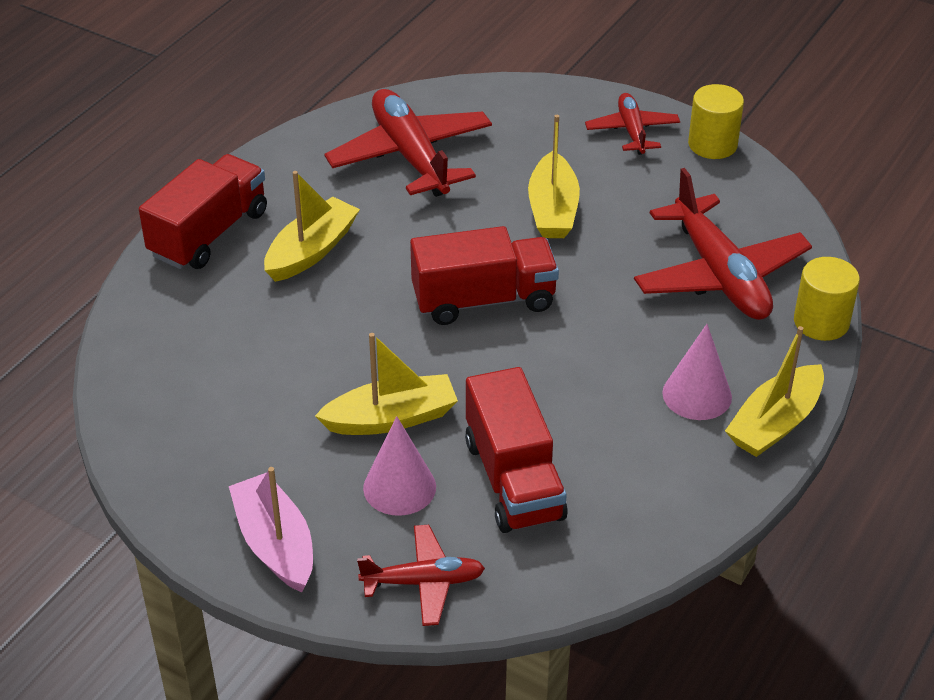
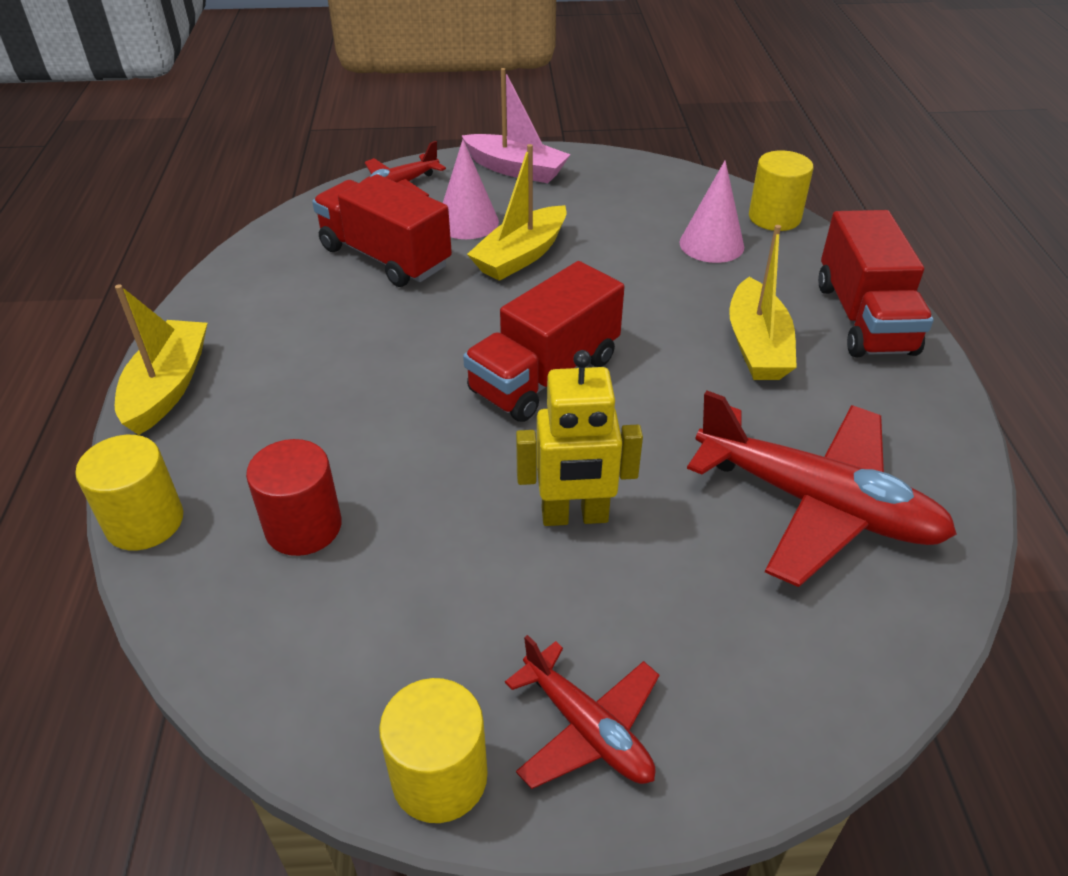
camera: 145 degrees right, 0 degrees up
(127, 348) = (774, 218): none -> yellow cylinder
(553, 209) = (574, 516): yellow boat -> yellow robot
(697, 395) = (262, 380): pink cone -> pink cone (711, 244)
(720, 275) = (303, 527): red plane -> red cylinder

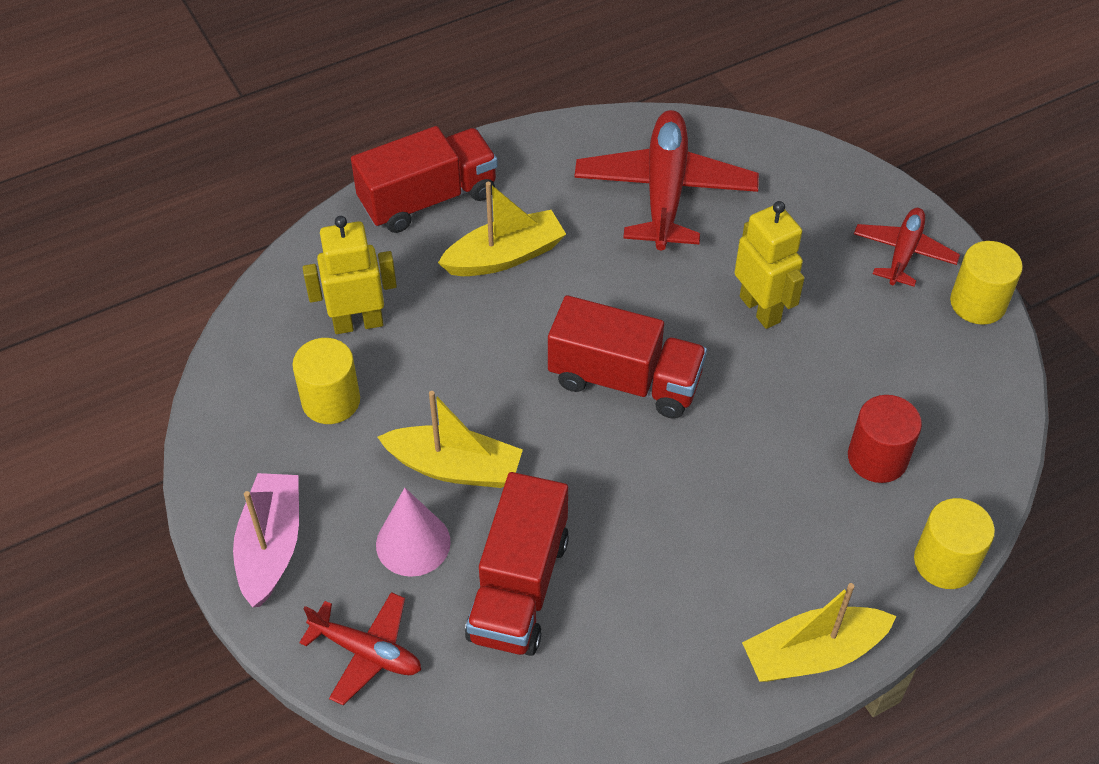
camera: 115 degrees left, 10 degrees up
(711, 244) = (358, 323): pink cone -> yellow robot
(774, 218) = (283, 287): yellow cylinder -> yellow cylinder (331, 401)

